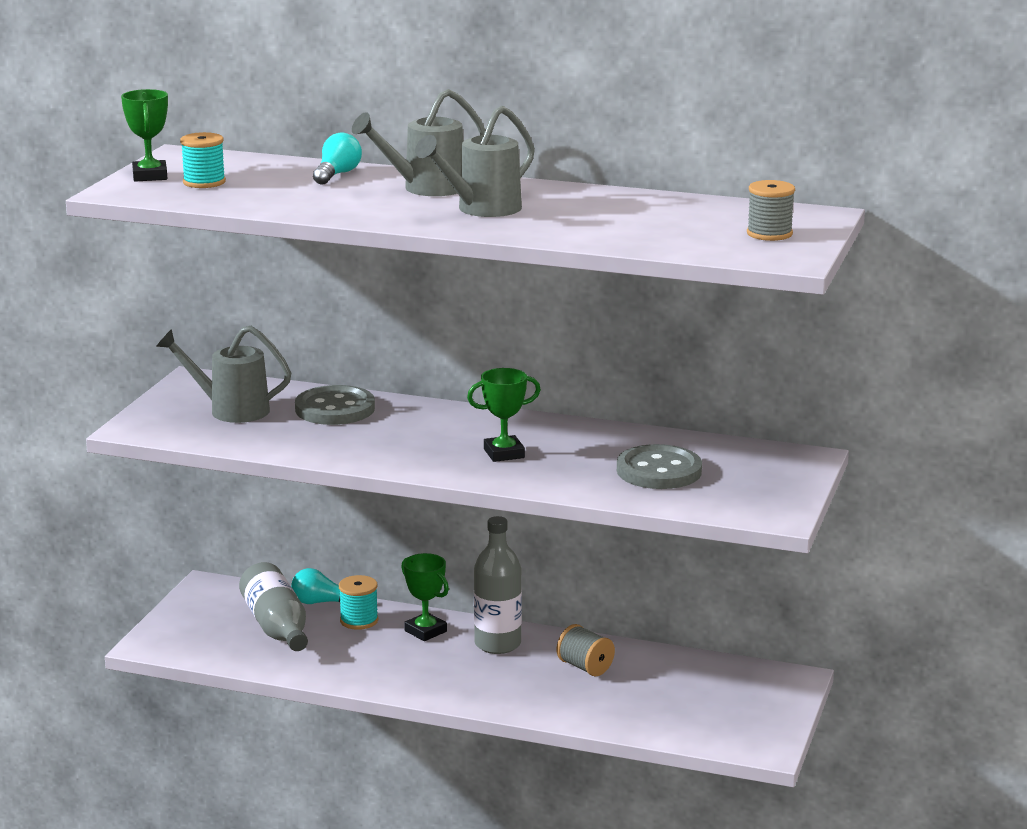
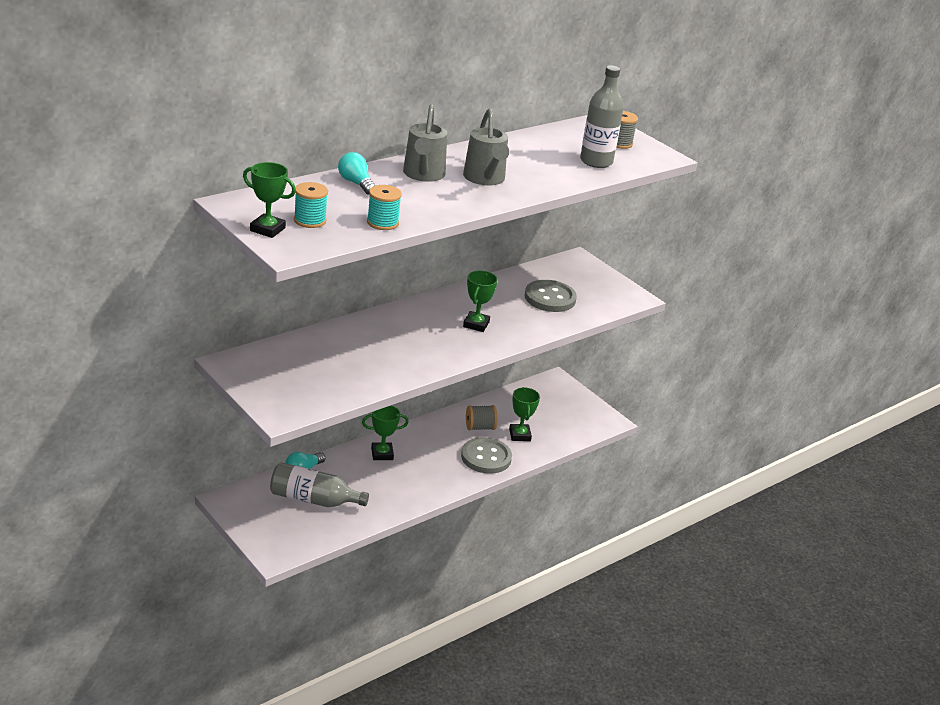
camera: 60 degrees left, 10 degrees up
(230, 410) = (298, 372): grey watering can -> none
(335, 409) = (345, 341): grey button -> grey button (486, 457)
(359, 620) = (342, 469): turquoise spool -> turquoise spool (382, 223)
(497, 644) = (424, 439): grey bottle -> grey bottle (596, 161)
(615, 698) = (520, 435): none -> green trophy

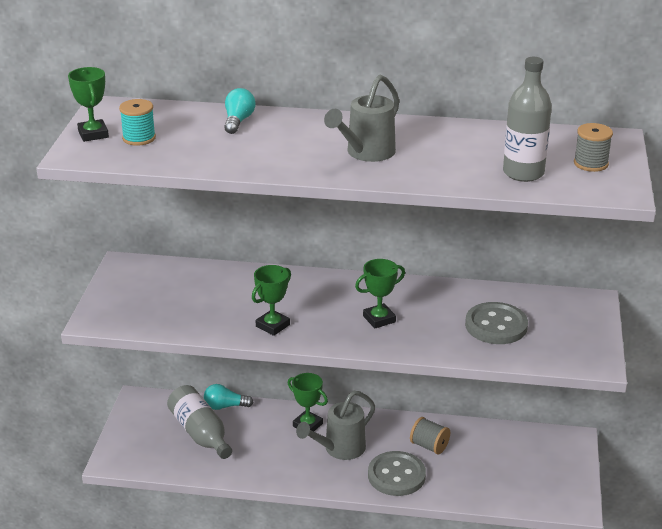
camera: 50 degrees right, 0 degrees up
(382, 223) = (194, 159): turquoise spool -> none
(423, 175) = (313, 132): grey watering can -> grey watering can (339, 449)
(520, 435) = (459, 472): green trophy -> green trophy (273, 326)

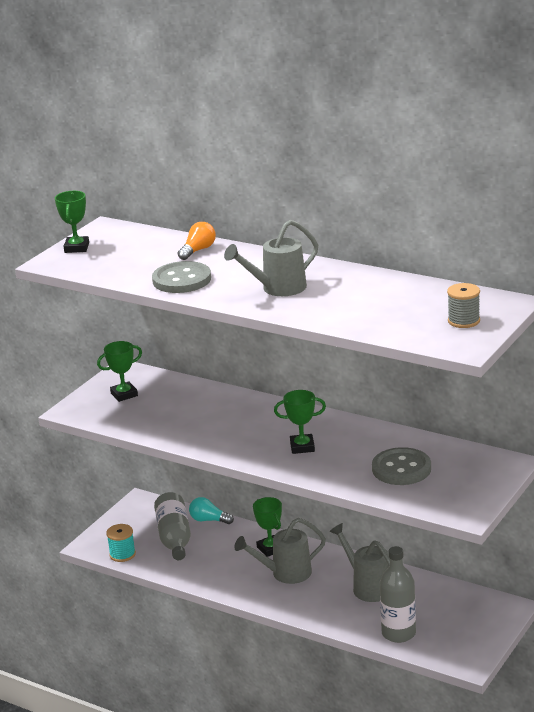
camera: 25 degrees right, 5 degrees down
(139, 138) = (108, 255): turquoise spool -> turquoise spool (122, 554)
(238, 121) = (198, 250): turquoise light bulb -> orange light bulb
(273, 326) = (208, 437): green trophy -> green trophy (124, 394)
(396, 475) = (321, 604): grey button -> grey button (181, 280)
(429, 446) = (368, 586): grey spool -> grey watering can
(523, 173) = (395, 321): grey bottle -> grey bottle (398, 633)

